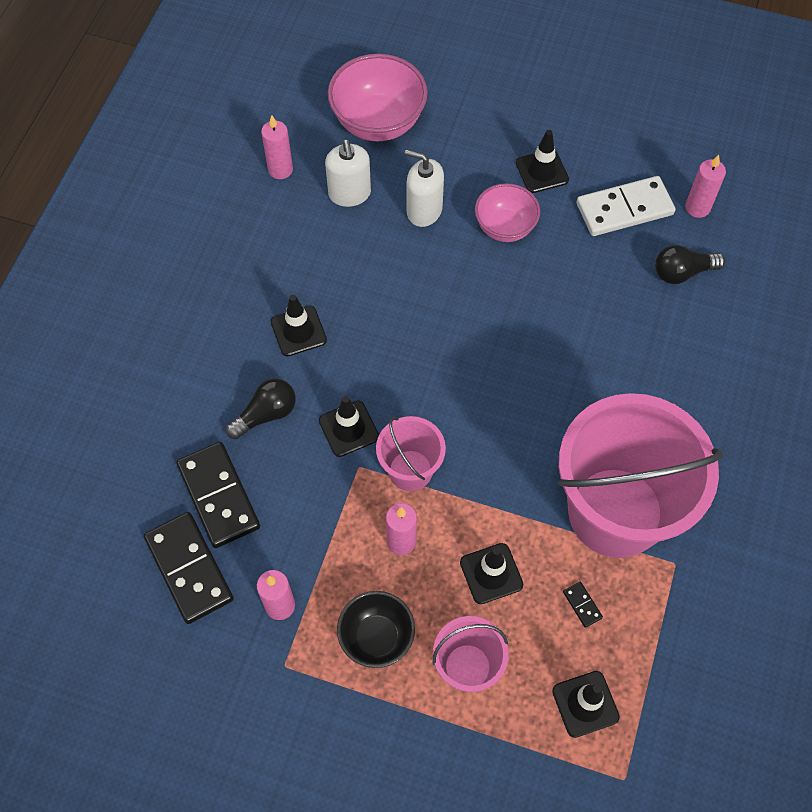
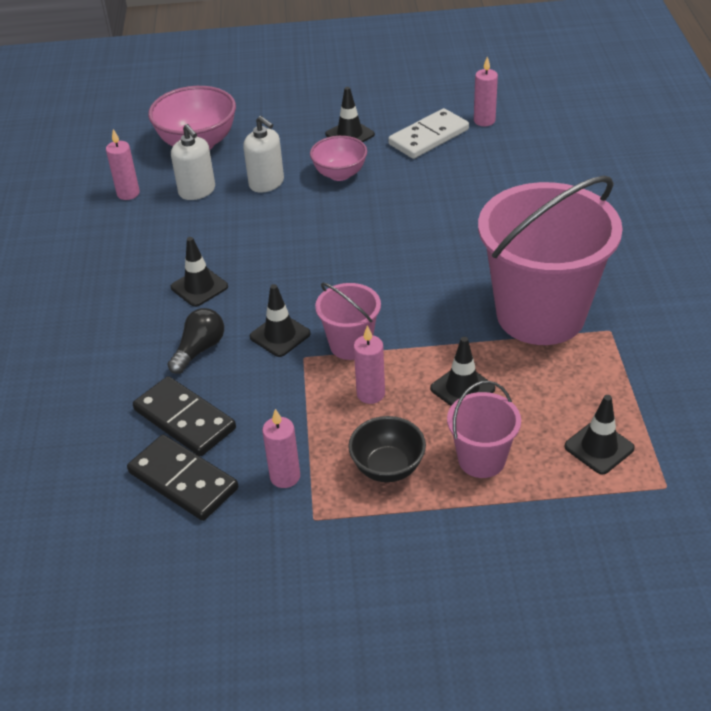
camera: 20 degrees left, 20 degrees down
(424, 210) = (266, 183): white soap dispenser -> white soap dispenser turned 135 degrees counterclockwise
(582, 605) = (552, 383): black domino -> none
(682, 272) = (497, 159): black light bulb -> none

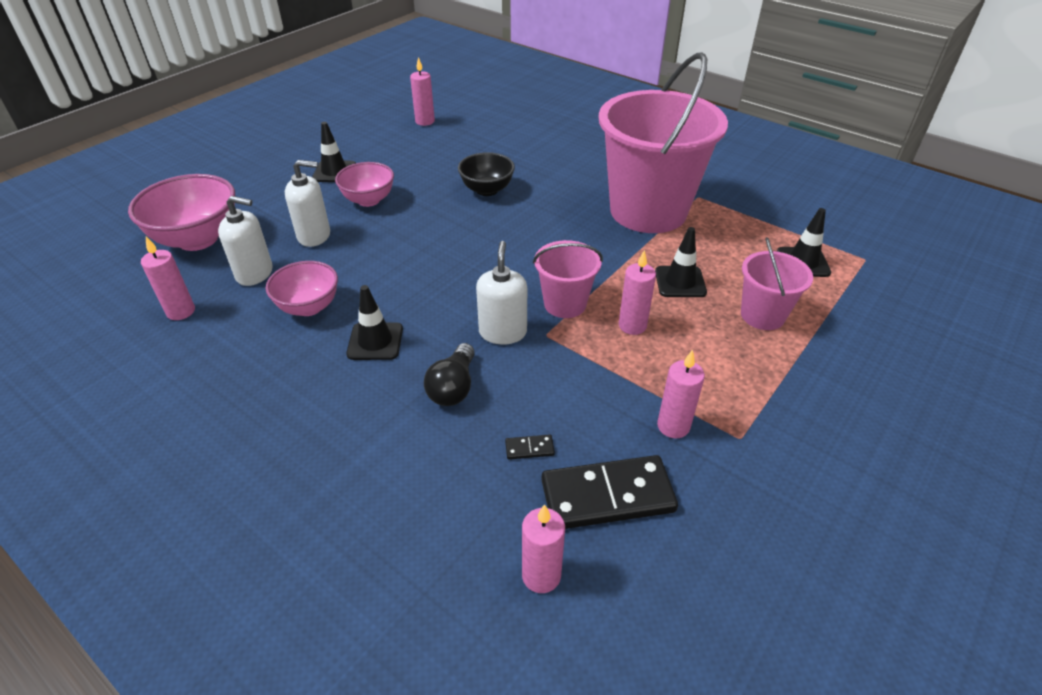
camera: 50 degrees left, 0 degrees up
(90, 488) = (541, 575): none -> pink candle
(184, 419) = (529, 448): black domino -> black domino, size x0.40
(195, 236) = (309, 307): none -> pink bowl
(199, 349) = (453, 387): black light bulb -> black light bulb turned 150 degrees counterclockwise
(280, 335) = (502, 332): black traffic cone -> white soap dispenser
(388, 468) = (723, 364): black bowl -> black bowl (487, 190)
(428, 137) = (400, 147): white domino -> none

